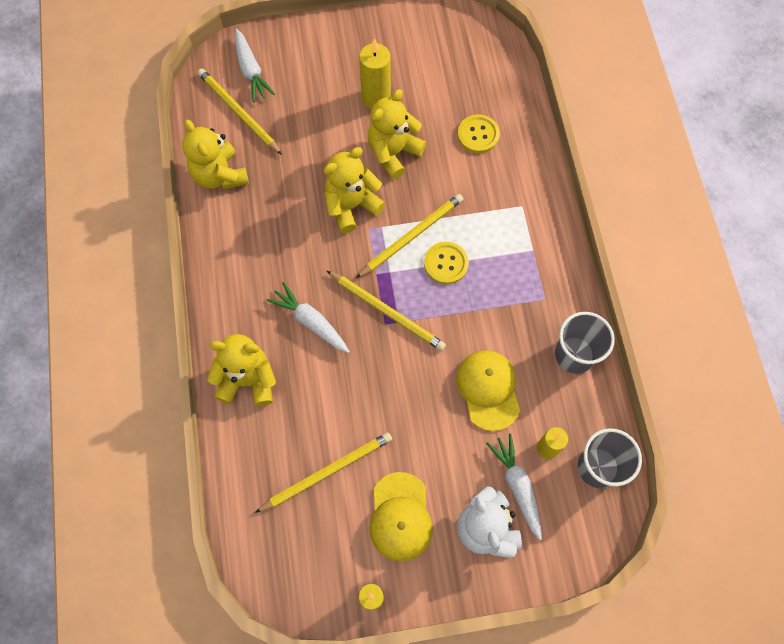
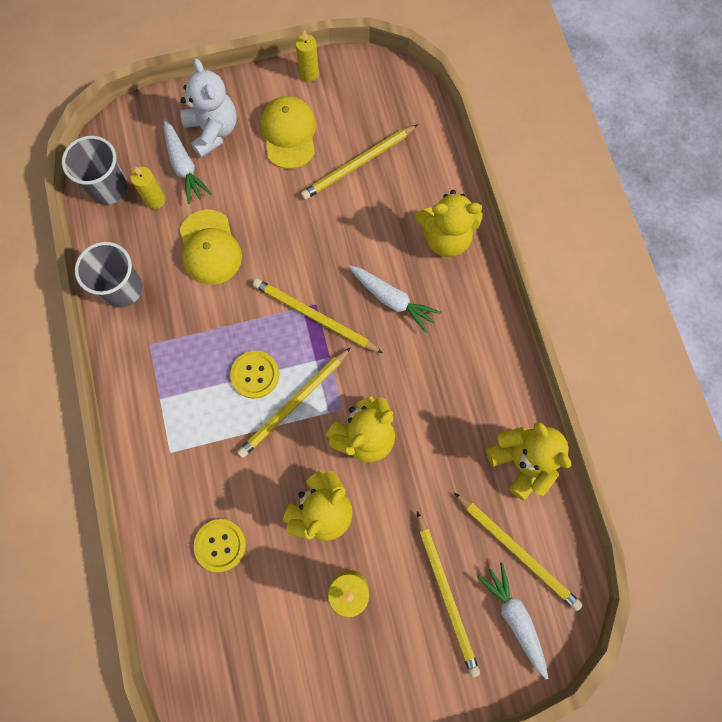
camera: 175 degrees right, 5 degrees up
(300, 89) = (446, 594): none -> yellow pencil

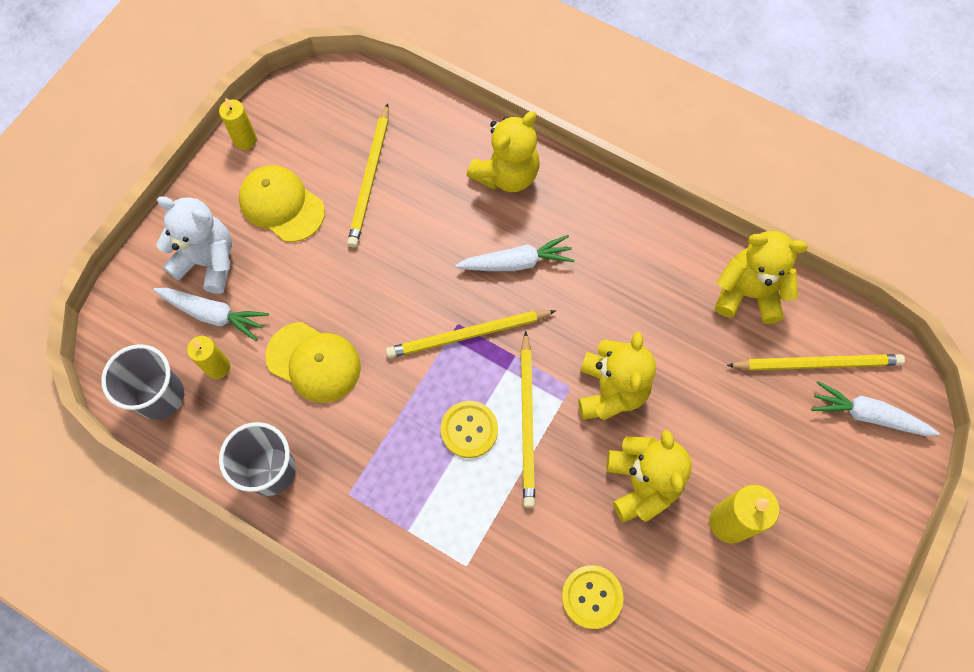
camera: 45 degrees left, 5 degrees down
(446, 594) = (803, 449): yellow pencil -> none

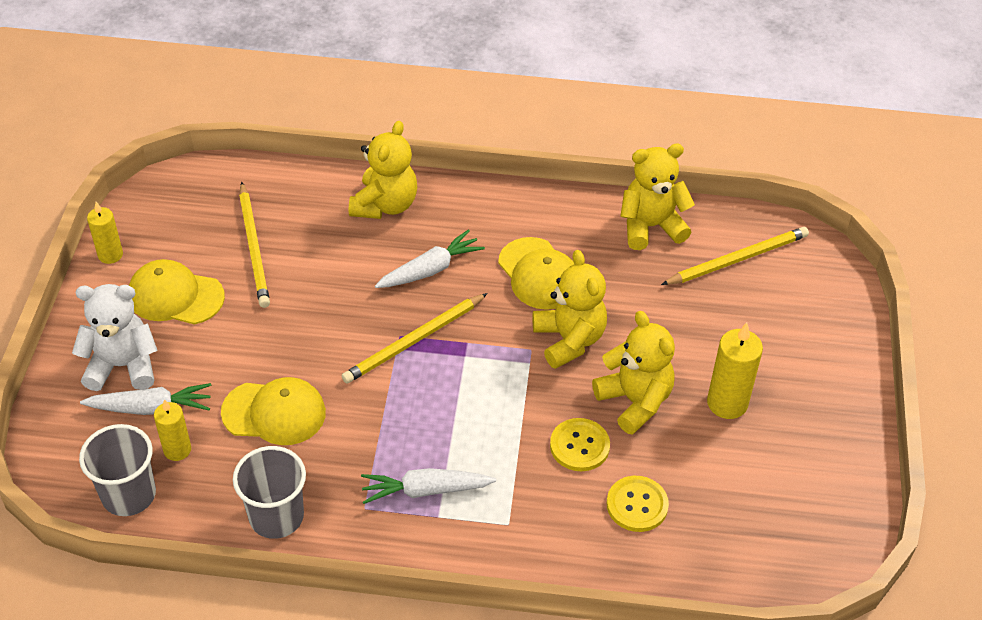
camera: 25 degrees left, 20 degrees down
(469, 430) = (454, 415): yellow button -> yellow button (579, 446)
(527, 421) = (505, 390): yellow pencil -> none
(615, 306) = (539, 274): none -> yellow cap
(867, 415) = (800, 283): white carrot -> white carrot (425, 490)

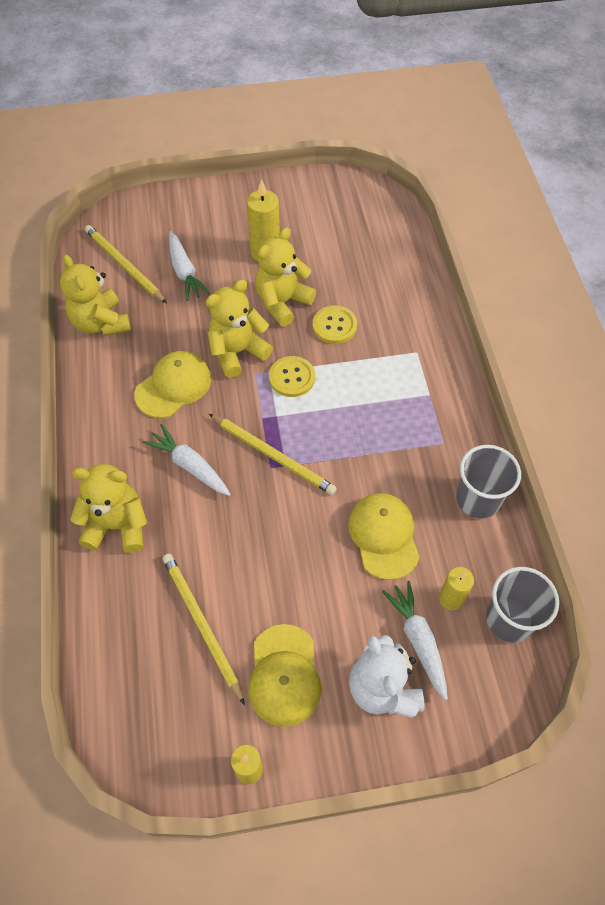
camera: 105 degrees left, 10 degrees up
(254, 248) = (202, 624): yellow pencil -> yellow pencil turned 90 degrees counterclockwise
(425, 490) = (411, 408): white carrot -> white carrot (184, 272)
(637, 505) = (370, 286): yellow button -> yellow button (292, 377)

